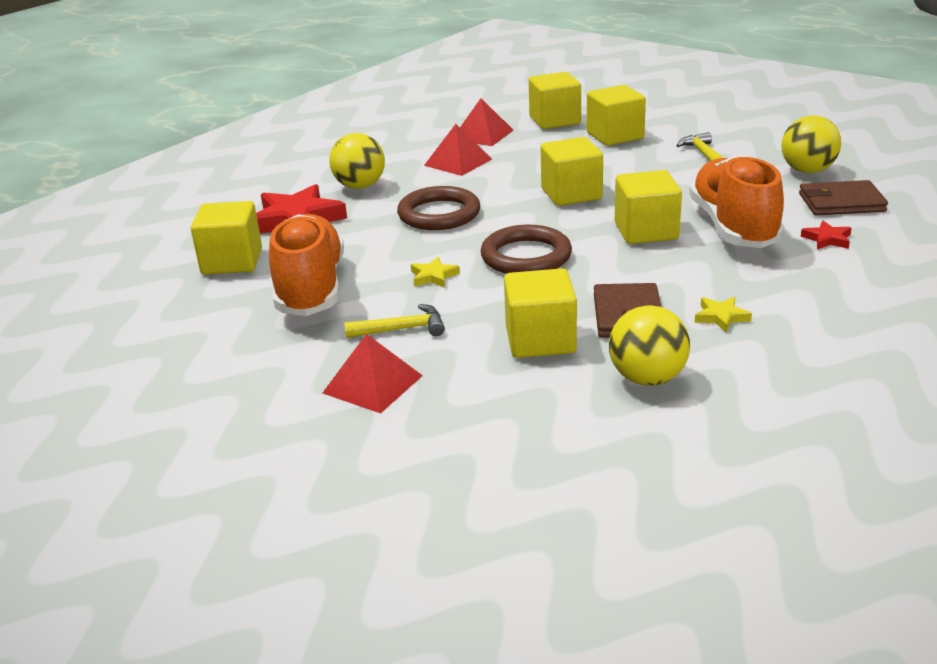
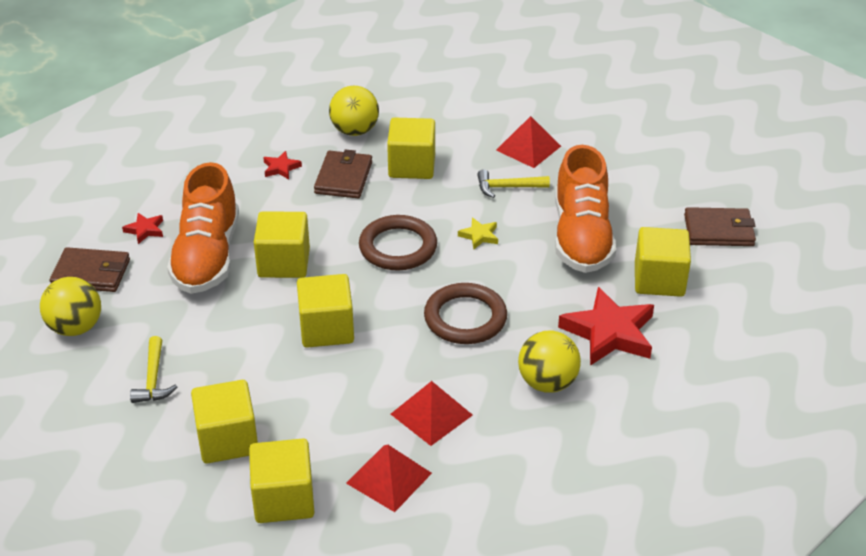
camera: 175 degrees left, 10 degrees up
(138, 313) = (719, 230): none -> brown wallet
(721, 317) = (281, 168): yellow star -> red star

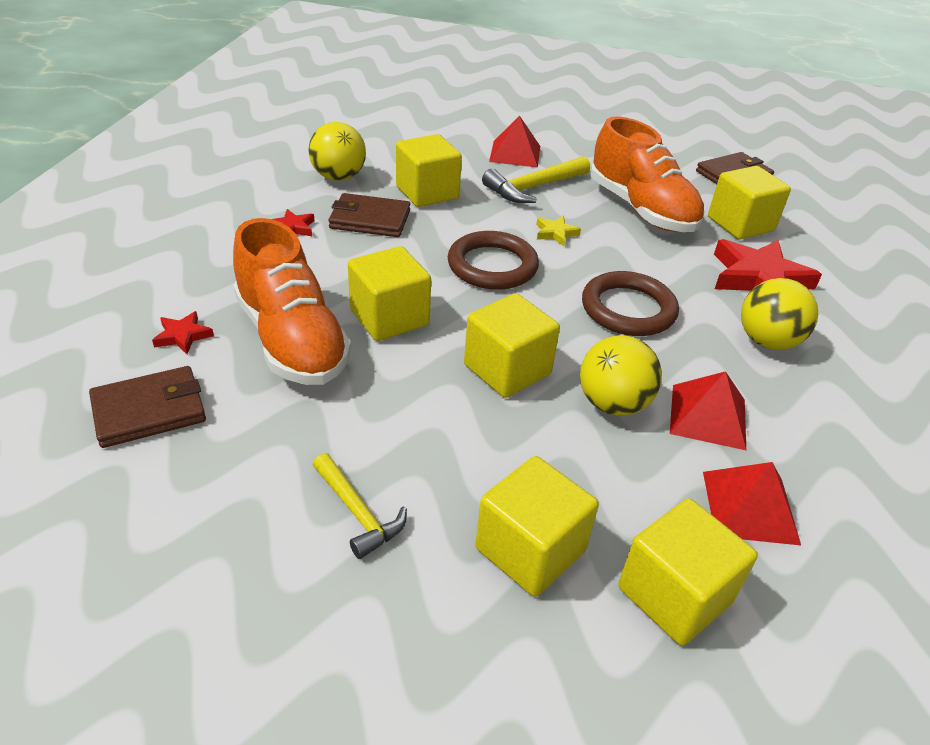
camera: 35 degrees left, 0 degrees up
(75, 327) = (184, 489): yellow ball -> yellow ball (612, 404)
(343, 178) = (370, 219): brown wallet -> brown wallet turned 60 degrees counterclockwise
(507, 187) = (533, 188): yellow hammer -> yellow hammer, size x1.51

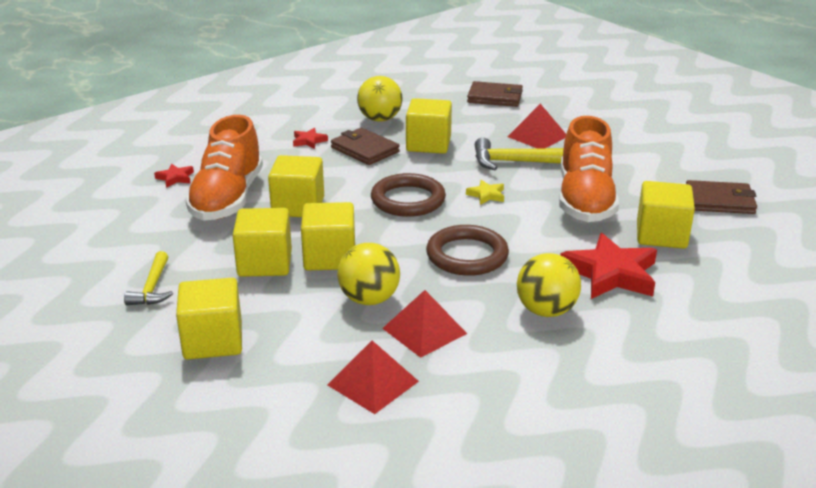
camera: 40 degrees right, 10 degrees down
(149, 410) = (117, 206): brown wallet -> brown wallet (495, 97)
(674, 595) = (259, 395): yellow cube -> yellow cube (265, 263)

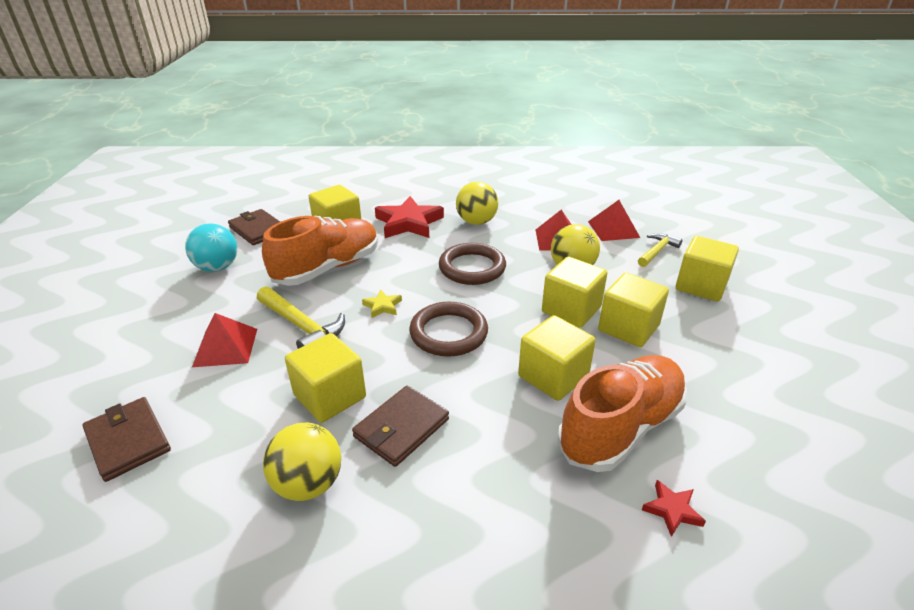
camera: 140 degrees left, 5 degrees up
(152, 288) = (740, 347): yellow hammer -> yellow hammer (657, 251)
(309, 141) = (443, 490): red star -> none
(364, 150) = (401, 428): brown wallet -> brown wallet turned 45 degrees clockwise
(663, 165) = (217, 267): none -> turquoise ball

